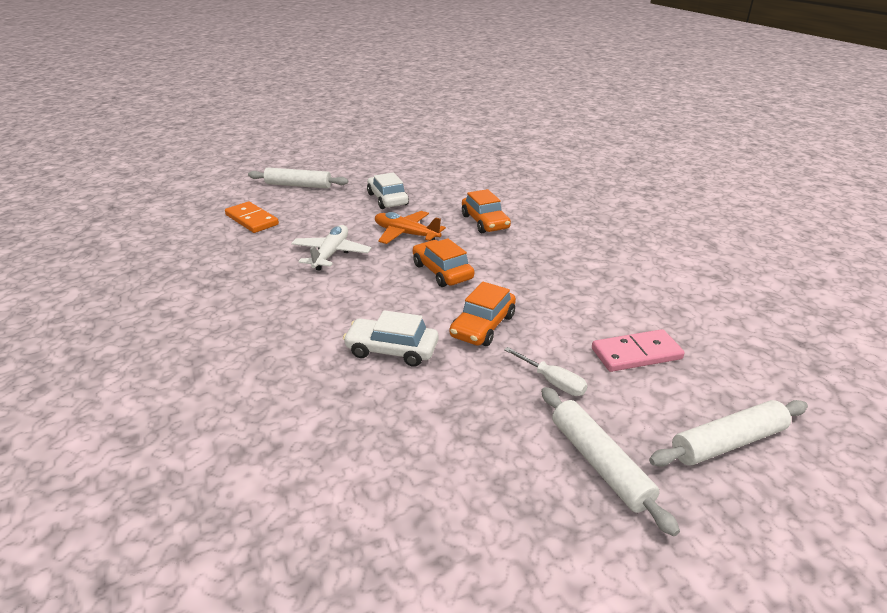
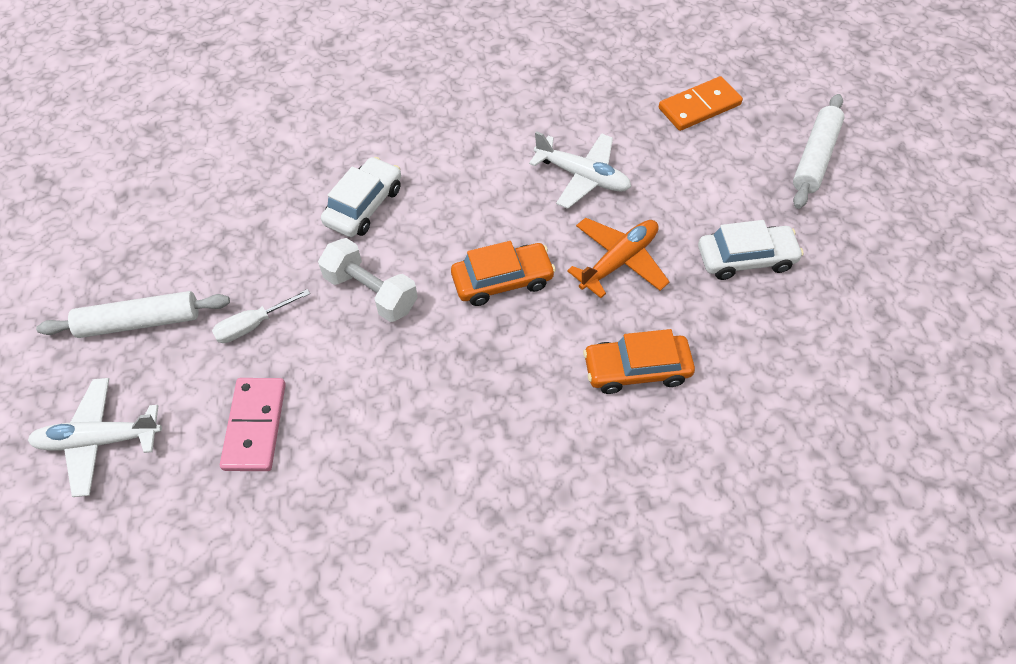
camera: 105 degrees right, 25 degrees up
(483, 326) = (371, 292): orange car -> white dumbbell
(728, 442) = (99, 440): white rolling pin -> white plane

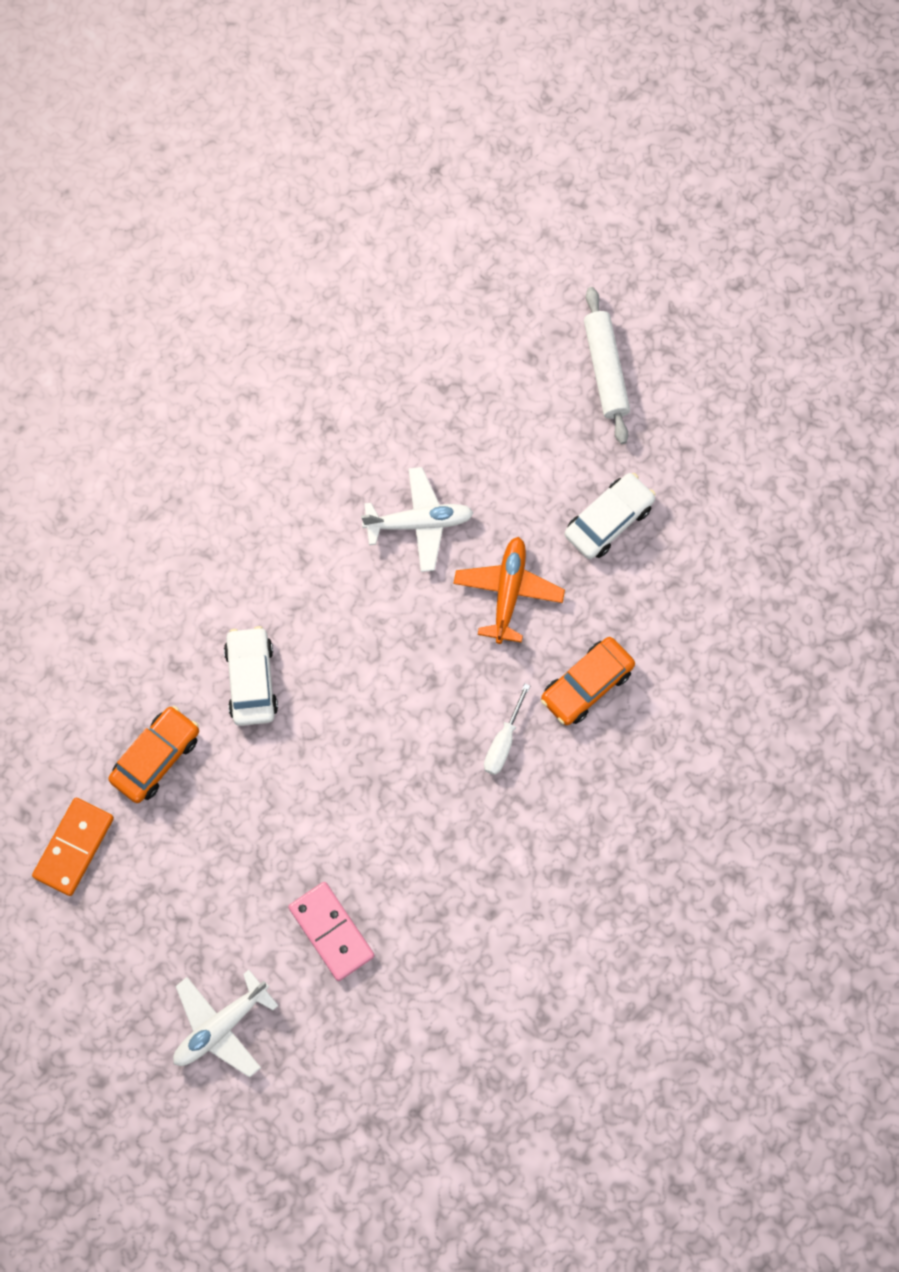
camera: 35 degrees left, 15 degrees up
(140, 322) = (158, 915): white rolling pin -> none
(253, 325) = (255, 853): white screwdriver -> white screwdriver (503, 742)
(371, 292) = (326, 759): white dumbbell -> none
(502, 280) = (426, 675): orange car -> orange car (156, 757)
(699, 107) = (471, 373): orange domino -> orange domino (74, 847)

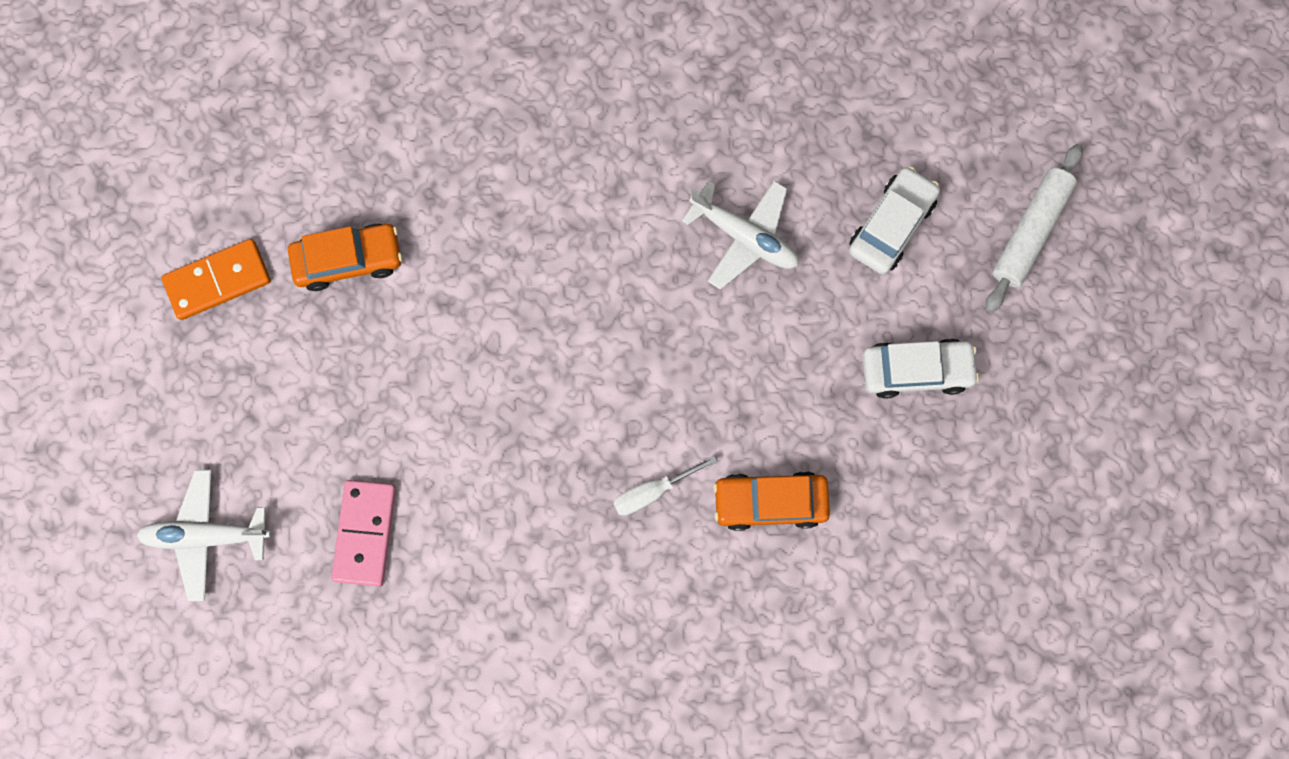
camera: 40 degrees right, 5 degrees up
(251, 680) = (483, 258): white car -> white car (891, 225)
(508, 592) = (771, 361): orange plane -> none

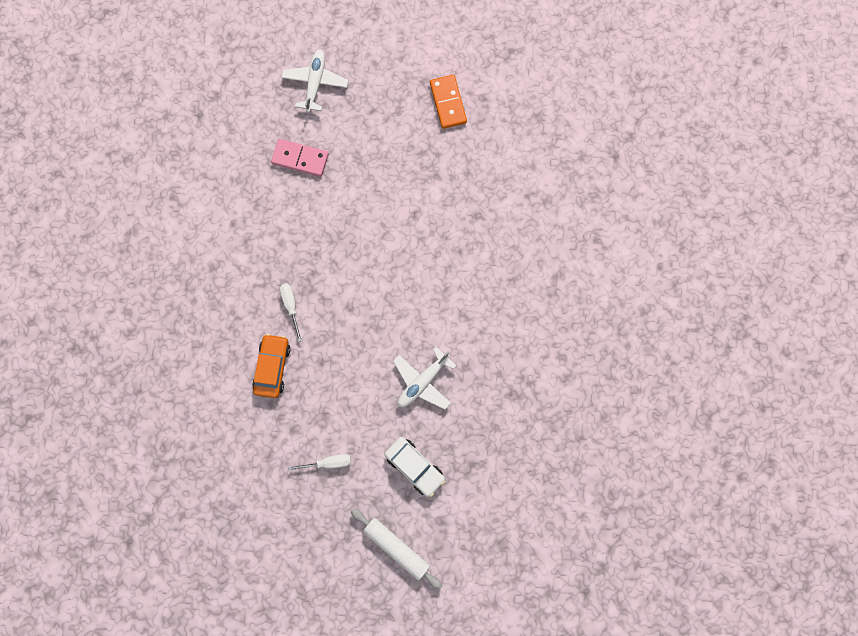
camera: 100 degrees right, 0 degrees up
(348, 260) = (447, 169): orange car -> none
(916, 370) = (328, 463): white car -> white screwdriver

